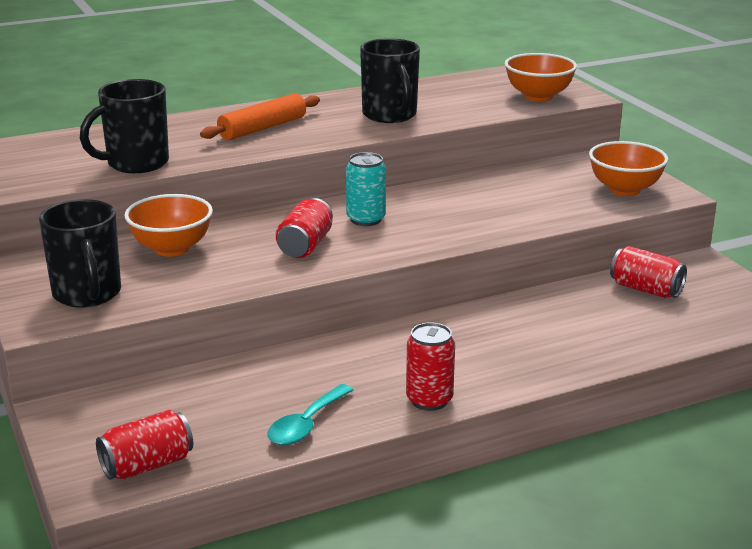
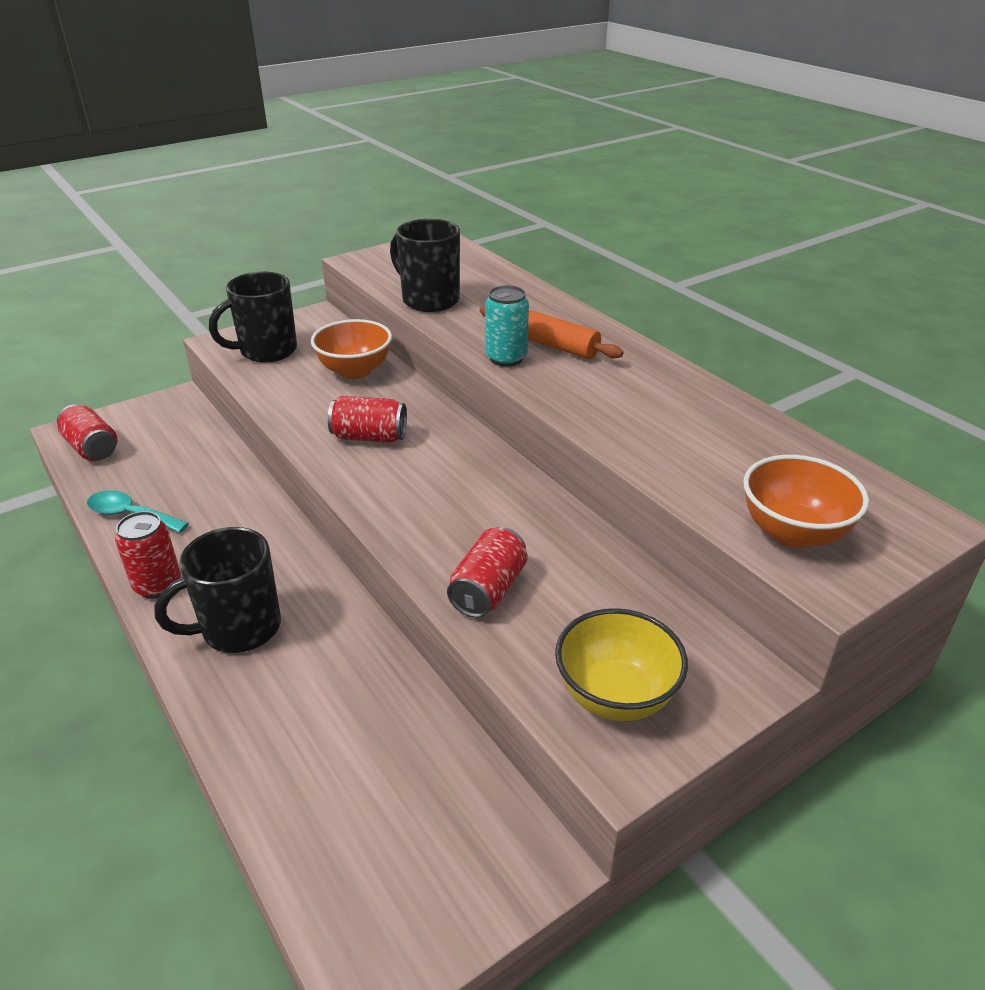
camera: 80 degrees right, 10 degrees up
(366, 219) = (442, 466): turquoise can -> turquoise can (506, 358)
(390, 115) = (631, 414): black mug -> black mug (239, 628)
(624, 189) = (615, 696): orange bowl -> yellow bowl
(646, 289) = (424, 777): red can -> red can (488, 590)

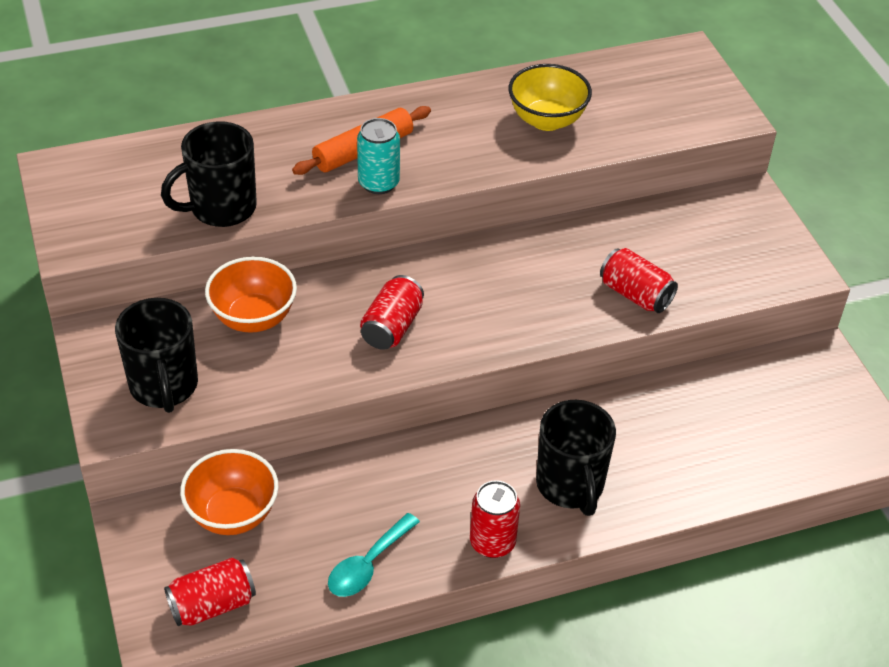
camera: 75 degrees left, 10 degrees up
(615, 696) = (753, 259): yellow bowl -> yellow bowl (547, 120)
(793, 533) = (682, 112): orange bowl -> orange bowl (233, 514)

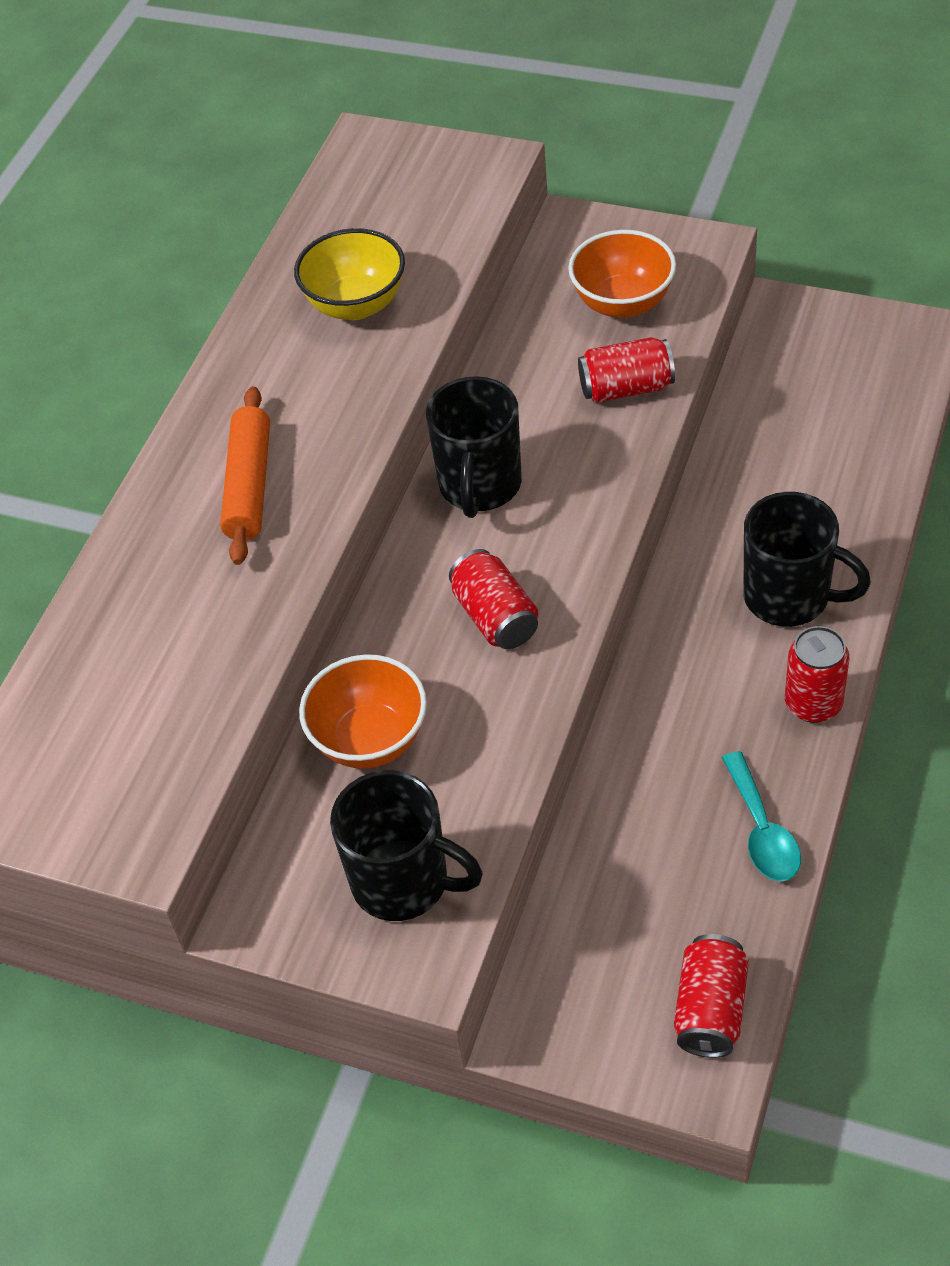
camera: 45 degrees left, 5 degrees up
(221, 208) = (218, 666): black mug -> black mug (480, 486)
(233, 514) = (596, 925): orange bowl -> orange bowl (623, 303)
(378, 183) = (316, 498): turquoise can -> none

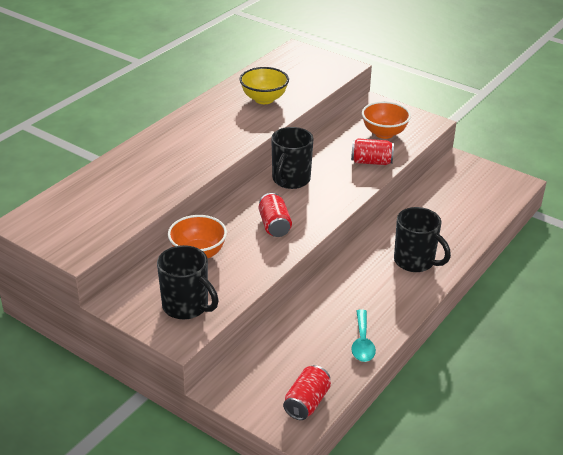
camera: 10 degrees right, 15 degrees down
(249, 485) = (187, 146): orange rolling pin -> none
(813, 704) = (408, 302): red can -> none

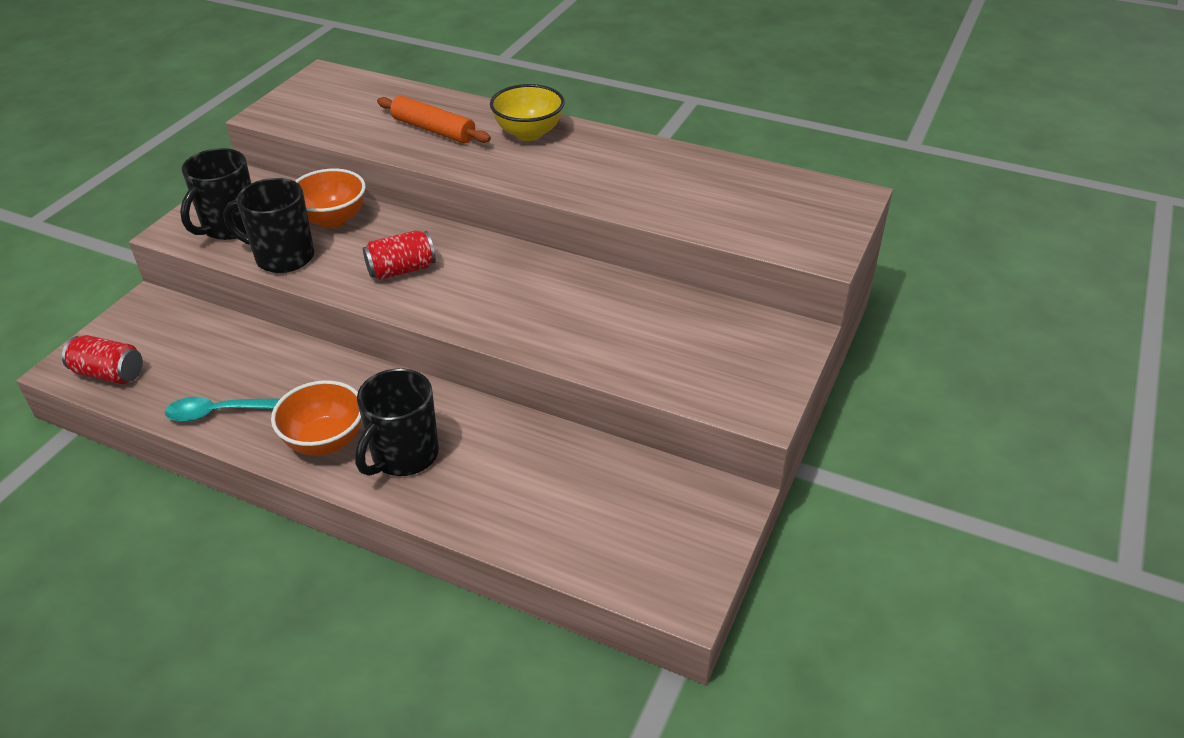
camera: 80 degrees right, 5 degrees up
(149, 174) = (433, 130): none -> orange rolling pin
(264, 99) = (664, 186): yellow bowl -> yellow bowl (528, 133)
(290, 180) = (519, 270): black mug -> black mug (283, 257)
(371, 162) = (596, 346): red can -> none
(384, 133) = (695, 354): orange bowl -> orange bowl (325, 441)

